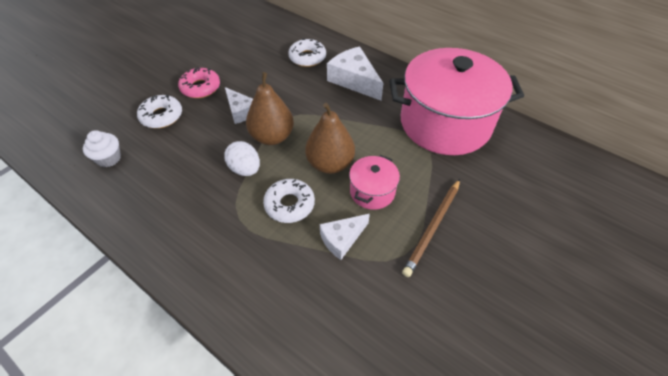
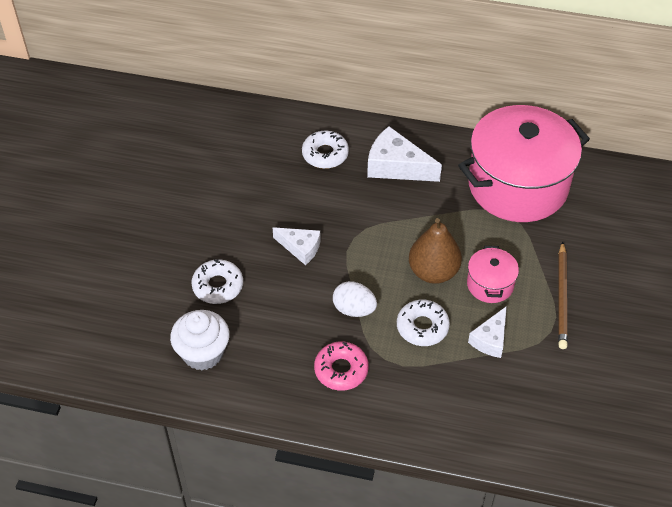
camera: 25 degrees left, 0 degrees up
(109, 158) = (203, 353): white cupcake -> white cupcake, size x1.53
(200, 87) = (232, 236): pink donut -> pink donut (341, 370)
(272, 137) = (355, 265): brown pear -> none

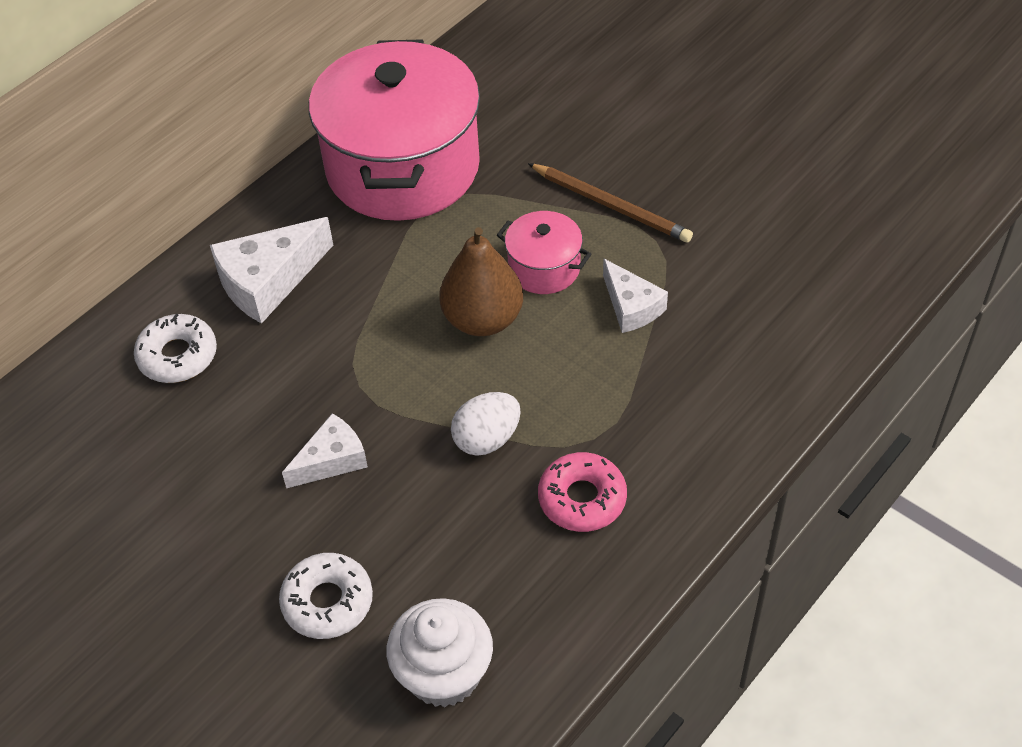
camera: 60 degrees left, 0 degrees up
(422, 327) = (567, 372): white donut -> none

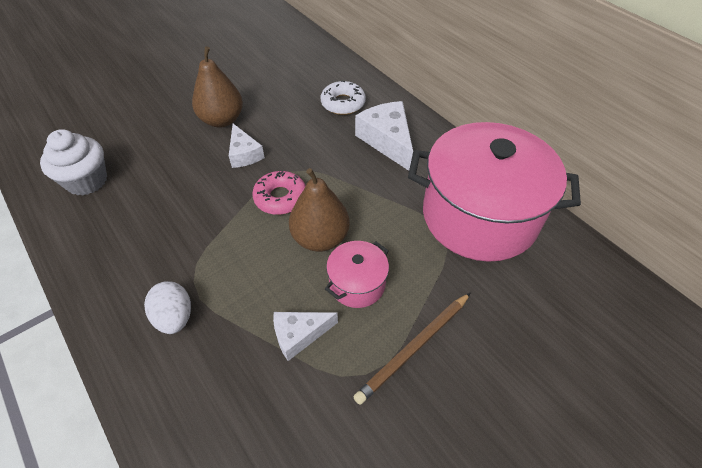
camera: 100 degrees right, 0 degrees up
(247, 523) = (222, 120): none -> brown pear
(327, 602) = (158, 143): white donut -> none
(487, 439) = (222, 224): white egg -> white egg (174, 317)
(582, 499) = (151, 264): pink donut -> pink donut (280, 198)

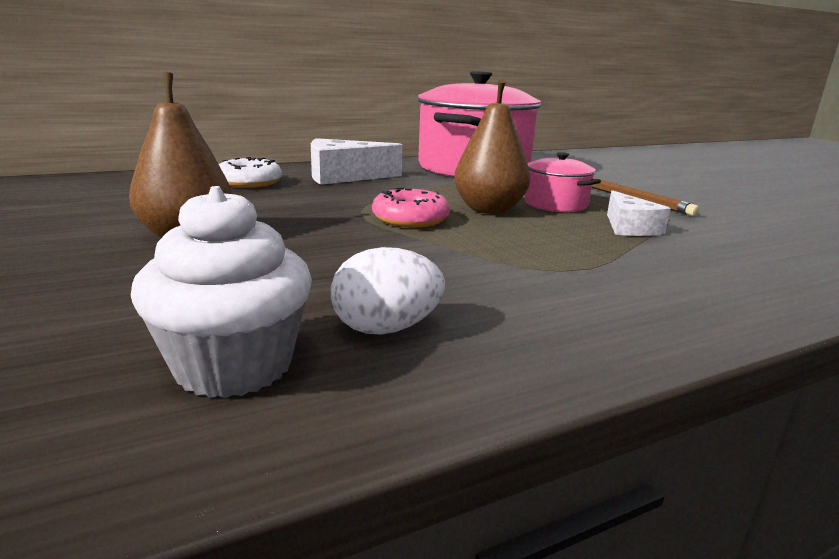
camera: 80 degrees left, 30 degrees down
(174, 317) = (629, 282): white egg -> white egg (386, 328)
(244, 154) = (298, 229): white cheese -> none

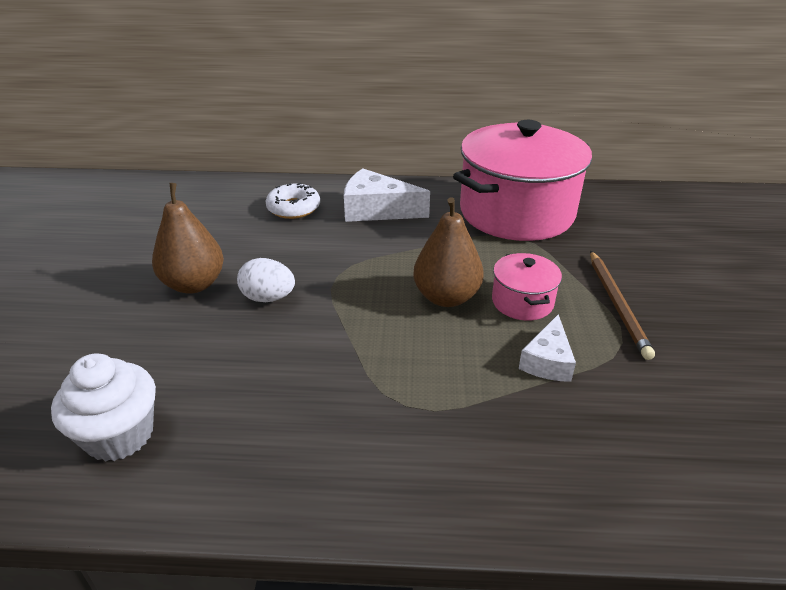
camera: 30 degrees right, 15 degrees up
(386, 328) = (220, 431): white egg -> white egg (268, 298)
(410, 219) = (364, 297): pink donut -> none

